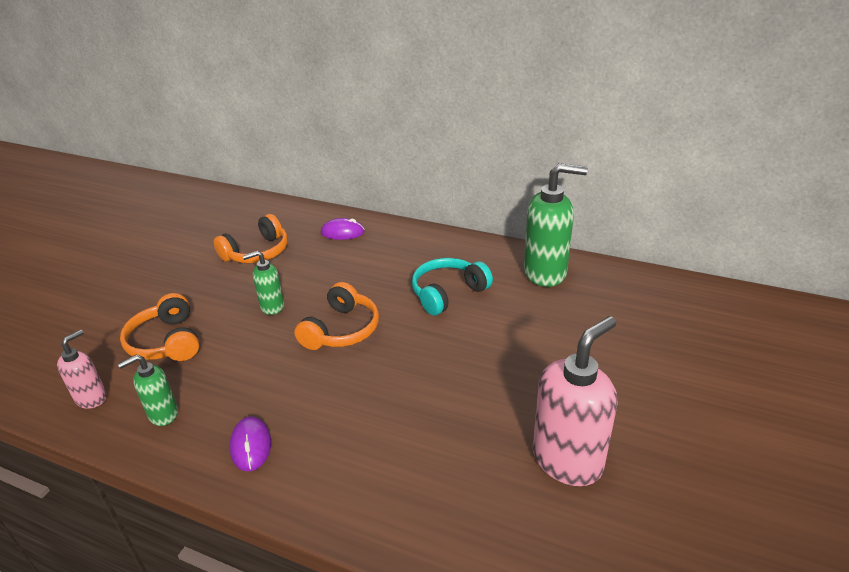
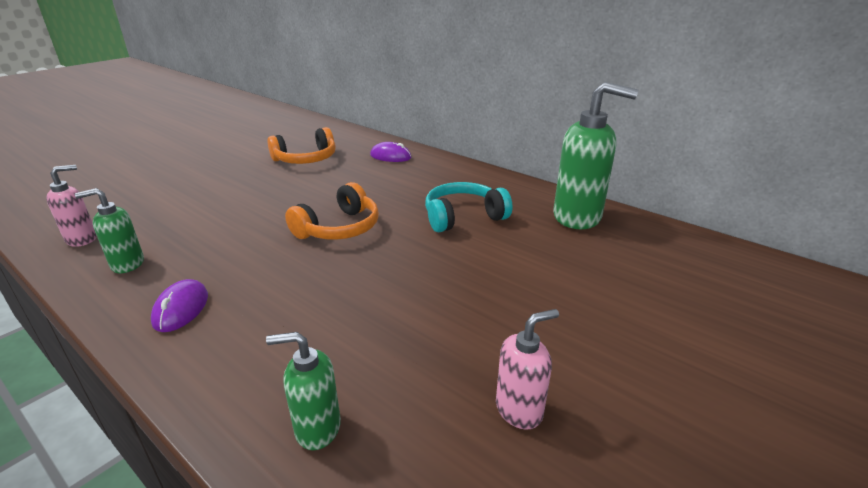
camera: 15 degrees right, 5 degrees down
(166, 342) = (179, 209): orange headphones -> none
(272, 307) = (288, 199): green soap dispenser -> green soap dispenser (317, 428)
(567, 460) = (519, 409): pink soap dispenser -> pink soap dispenser, size x0.54

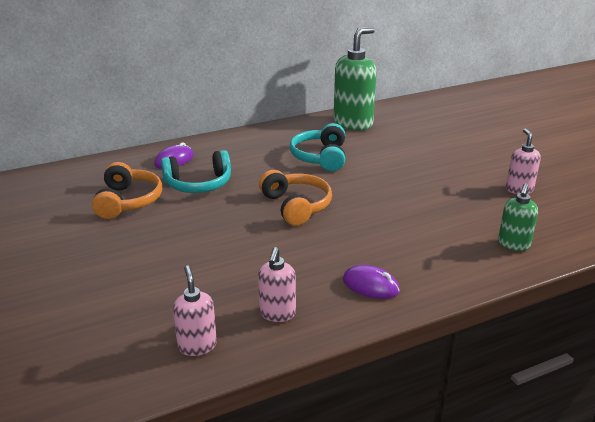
camera: 65 degrees left, 0 degrees up
(127, 264) = (277, 314): green soap dispenser -> pink soap dispenser
(353, 175) = (198, 184): none -> turquoise headphones

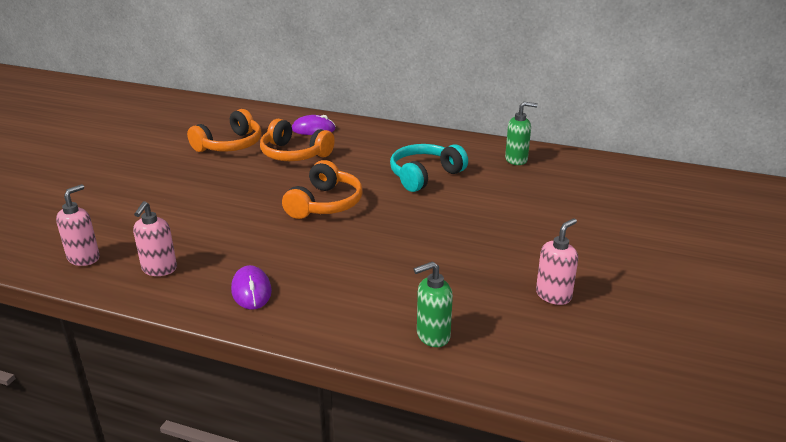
camera: 45 degrees right, 0 degrees up
(198, 184) = (294, 154): turquoise headphones -> orange headphones
(277, 314) = (159, 269): pink soap dispenser -> pink soap dispenser turned 45 degrees counterclockwise
(353, 123) = (516, 160): green soap dispenser -> green soap dispenser, size x0.54

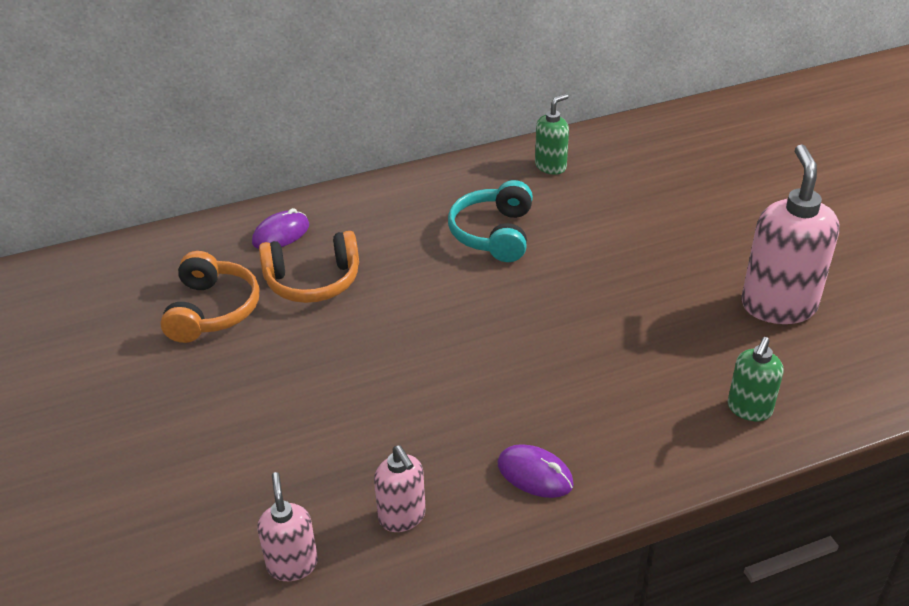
camera: 40 degrees left, 10 degrees up
(325, 204) = (448, 327): orange headphones -> none
(553, 295) = (778, 305): pink soap dispenser -> pink soap dispenser, size x1.85

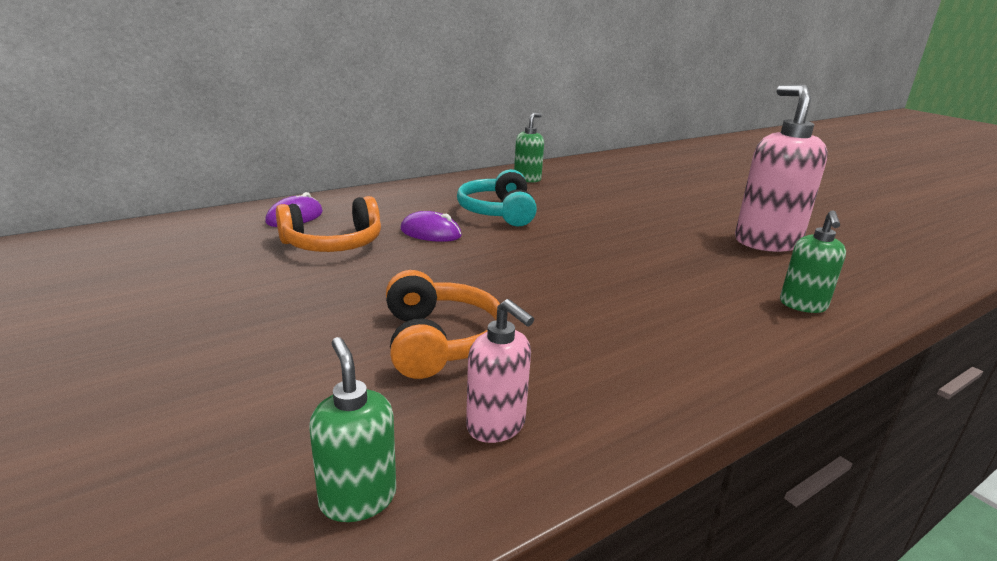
camera: 15 degrees left, 15 degrees down
(212, 310) = (224, 267): orange headphones -> orange headphones (439, 341)
(292, 564) = (358, 498): pink soap dispenser -> green soap dispenser
(535, 474) = (633, 371): purple mouse -> purple mouse (430, 233)

